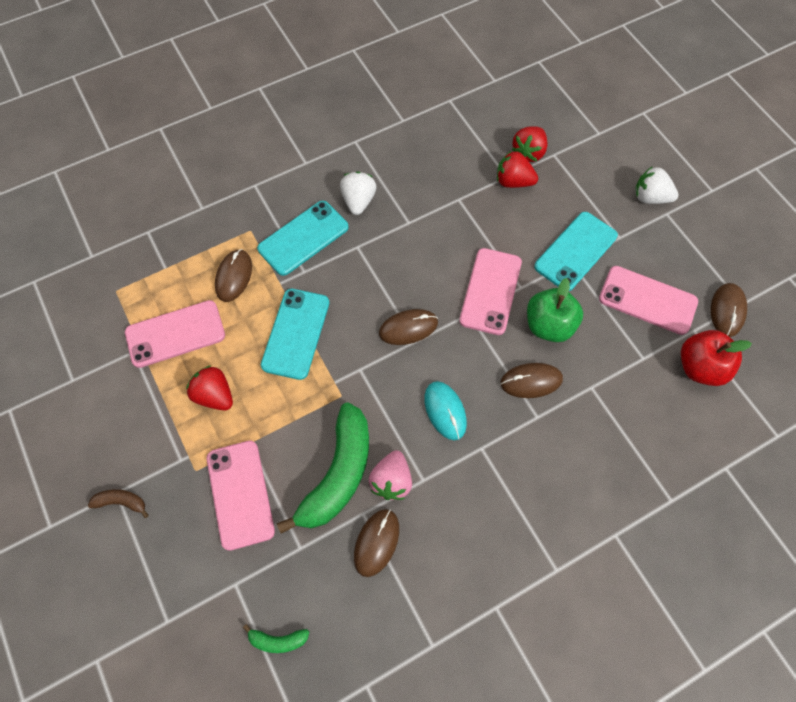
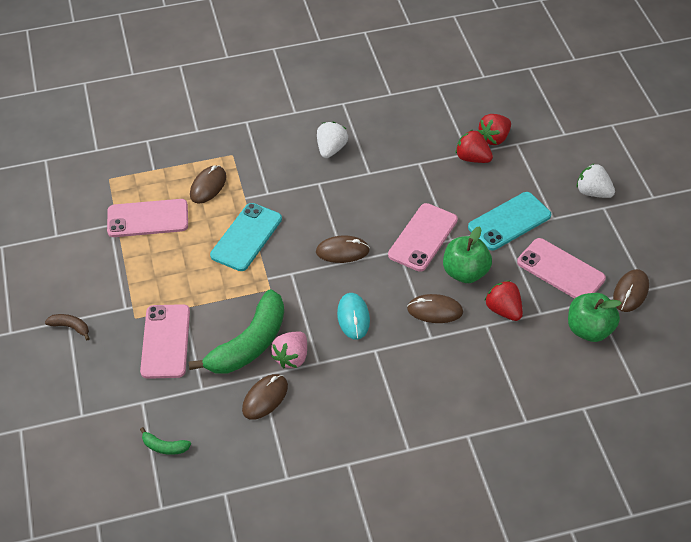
camera: 15 degrees right, 15 degrees down
(214, 395) = (166, 268): red strawberry -> red strawberry (503, 310)
(303, 238) = (275, 168): turquoise phone -> none
(700, 367) = (589, 329): red apple -> green apple

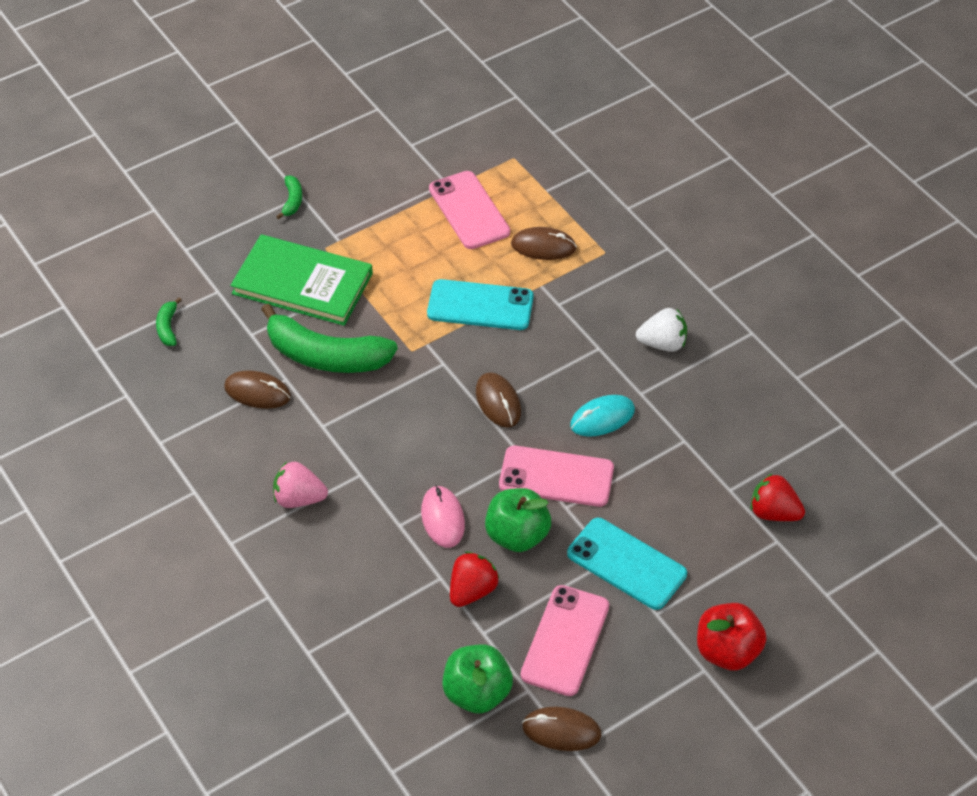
camera: 70 degrees right, 0 degrees up
(70, 327) = (292, 201): brown banana -> green banana
(165, 341) = (302, 283): pink phone -> green book
(292, 357) = (321, 399): pink strawberry -> pink strawberry (299, 498)
(353, 317) = (400, 440): turquoise mouse -> turquoise mouse (602, 418)
(435, 310) = (442, 518): brown mouse -> pink mouse
(472, 158) = (723, 496): red strawberry -> none
(593, 192) = (727, 651): white strawberry -> red apple

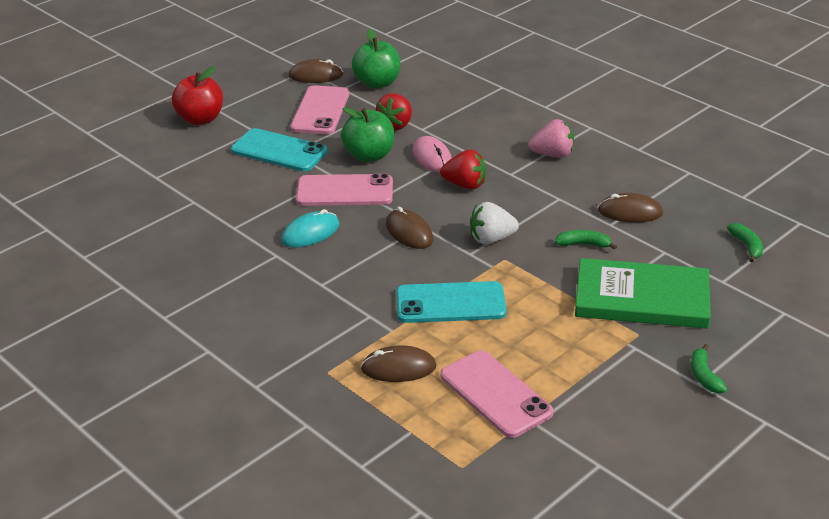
camera: 170 degrees right, 15 degrees down
(326, 356) = (584, 244): green banana -> green banana, size x0.42
(662, 343) = (257, 296): white strawberry -> white strawberry (491, 239)
(773, 512) = (157, 192): red strawberry -> red strawberry (465, 185)

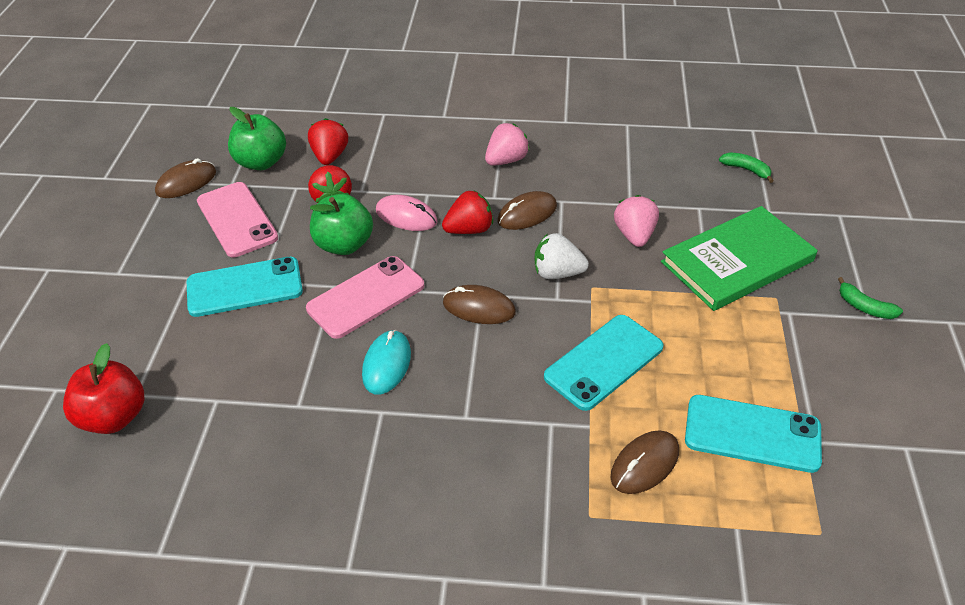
camera: 40 degrees left, 10 degrees up
(200, 119) = (110, 294): red apple -> red apple (114, 417)
(427, 99) = (330, 156): none -> red strawberry
(491, 239) = (557, 273): white strawberry -> white strawberry turned 60 degrees clockwise
(495, 394) = (752, 433): pink phone -> turquoise phone
(584, 244) = (634, 235): green banana -> pink strawberry
(630, 212) = (630, 184): brown mouse -> brown mouse (527, 214)

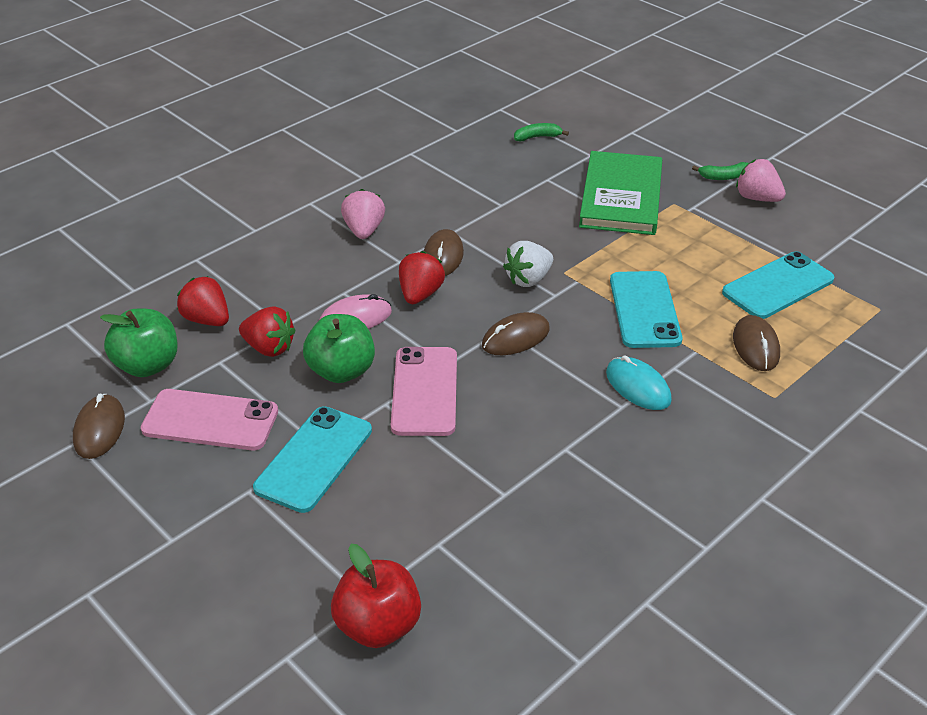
camera: 50 degrees left, 5 degrees down
(386, 364) = (517, 419): turquoise mouse -> turquoise mouse (638, 386)
(634, 235) = (536, 222): pink strawberry -> pink strawberry (757, 198)

